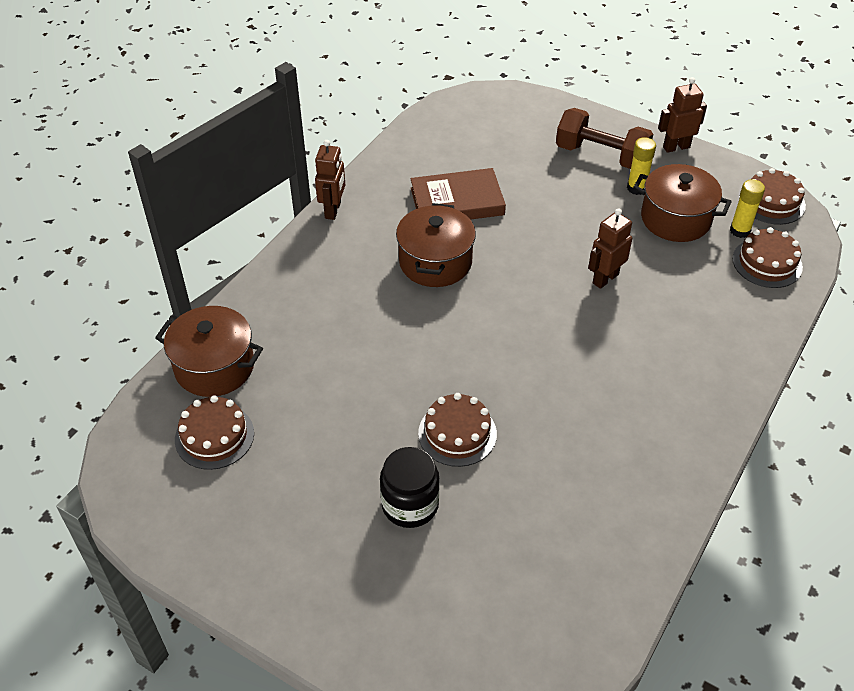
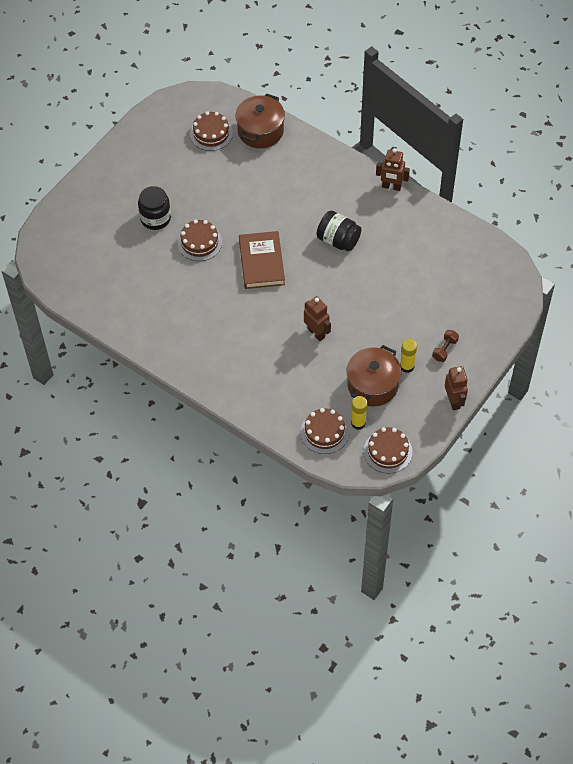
camera: 95 degrees right, 10 degrees up
(435, 262) = (338, 240): brown pot -> black jar
(457, 201) = (397, 256): brown book -> brown book (261, 262)
(601, 155) = (444, 349): brown dumbbell -> brown dumbbell, size x0.48

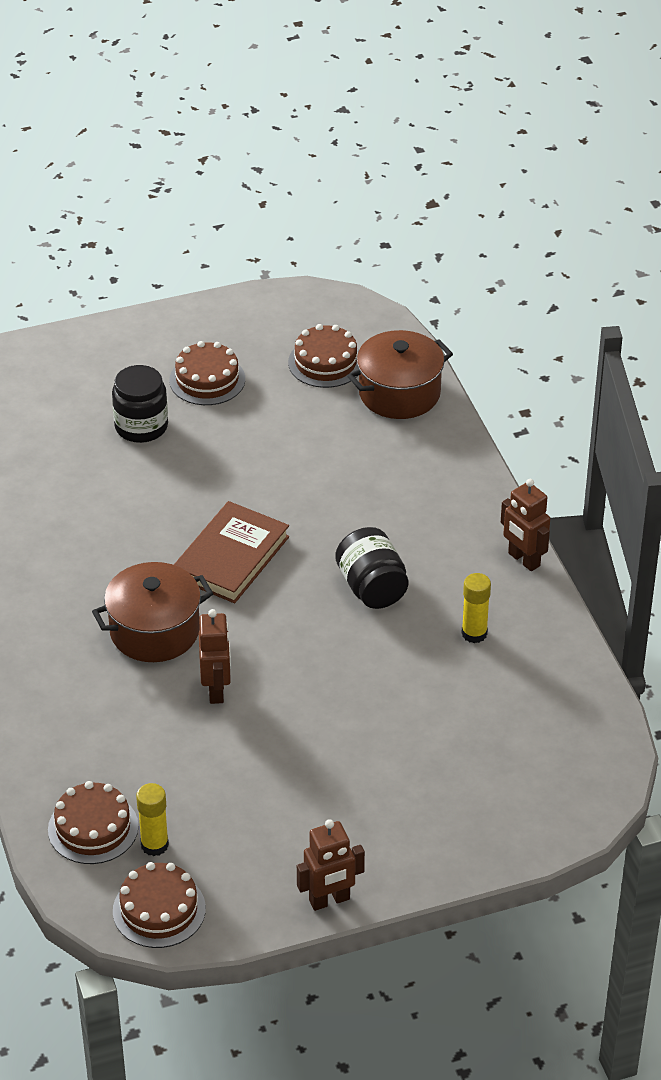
camera: 35 degrees right, 15 degrees down
(199, 242) = (170, 487): brown cake -> brown cake (207, 380)
(372, 385) = (228, 806): brown pot -> brown pot (154, 631)
(407, 366) = (305, 811): yellow glue stick -> yellow glue stick (474, 633)
(444, 349) = (387, 821): brown dumbbell -> none
(454, 401) = (329, 900): brown robot -> brown robot turned 45 degrees clockwise

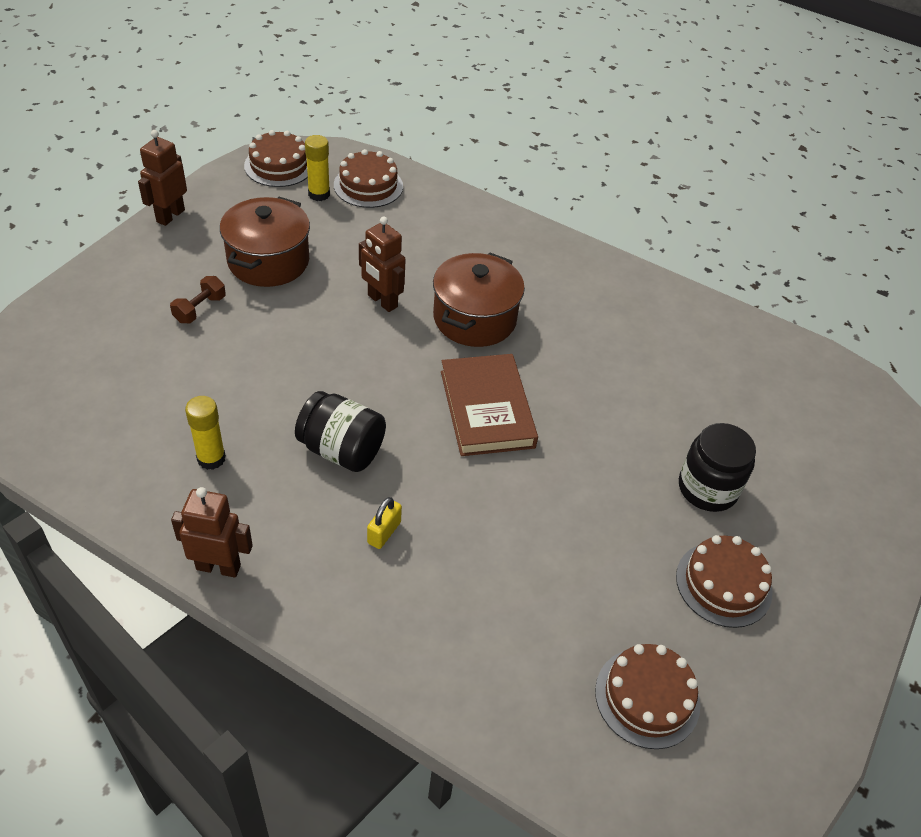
camera: 135 degrees right, 5 degrees up
(384, 770) = (200, 309): none -> brown dumbbell
(394, 520) = (384, 532): none -> yellow padlock
(399, 393) = (529, 709): brown pot -> brown pot (268, 261)

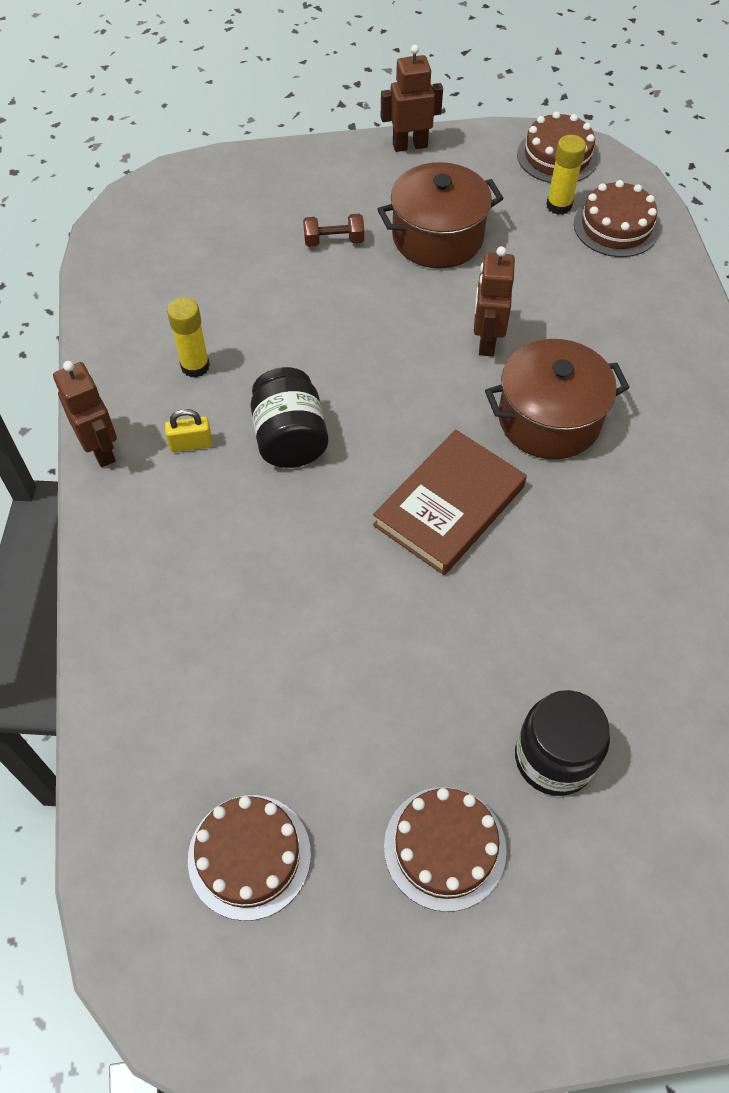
camera: 55 degrees right, 10 degrees up
(384, 532) = (235, 530): yellow padlock -> yellow padlock (191, 444)

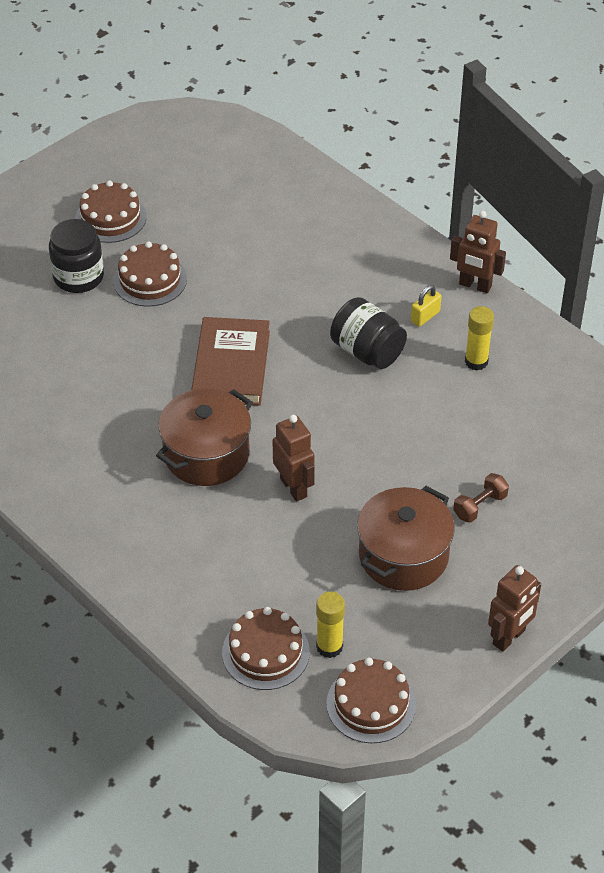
camera: 145 degrees right, 10 degrees down
(249, 856) = (203, 171): brown cake -> brown cake (150, 280)

